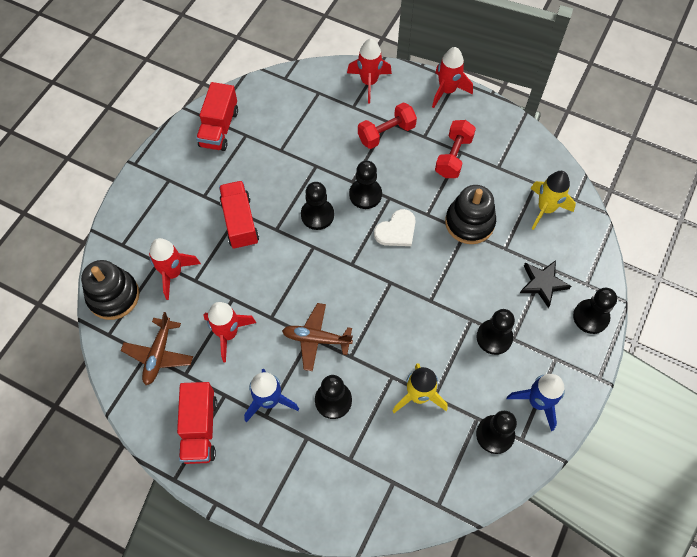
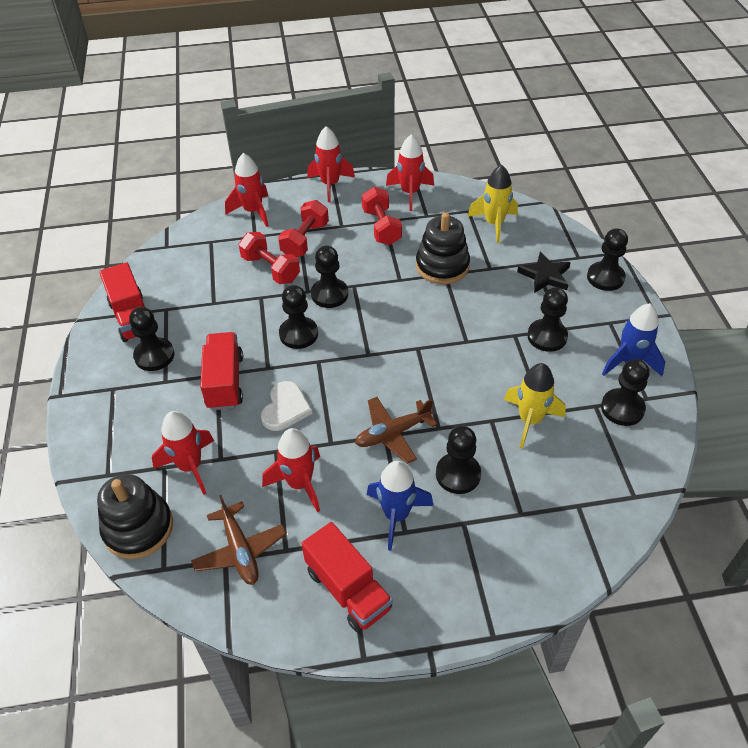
camera: 35 degrees left, 15 degrees down
(211, 170) = (154, 356): none -> black pawn
(240, 222) = (225, 382): red truck -> red truck turned 45 degrees clockwise
(341, 145) = (271, 269): none -> red dumbbell
(396, 230) = (384, 306): white heart -> white heart (285, 408)
(503, 137) = (410, 193): none -> red rocket

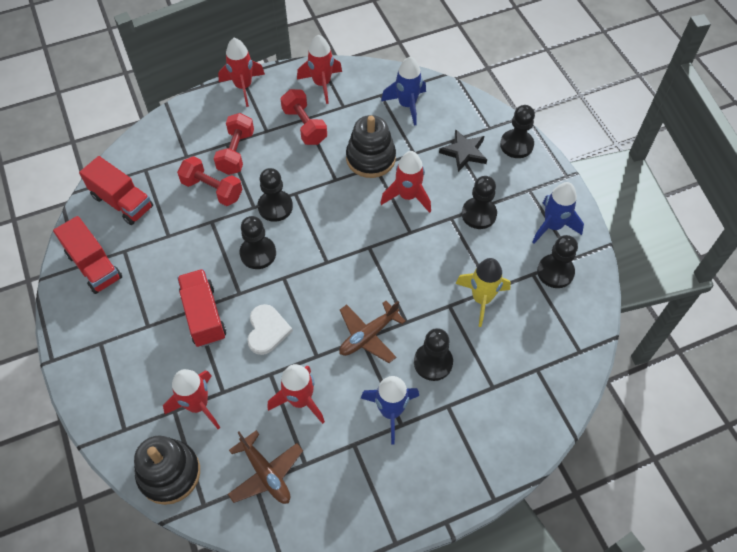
camera: 15 degrees left, 10 degrees up
(154, 356) = (129, 302): black pawn -> none
(253, 211) = (177, 129): red rocket -> red rocket (407, 196)
(348, 589) = (367, 487): red truck -> red truck (122, 202)
(494, 224) = (407, 105): yellow rocket -> blue rocket

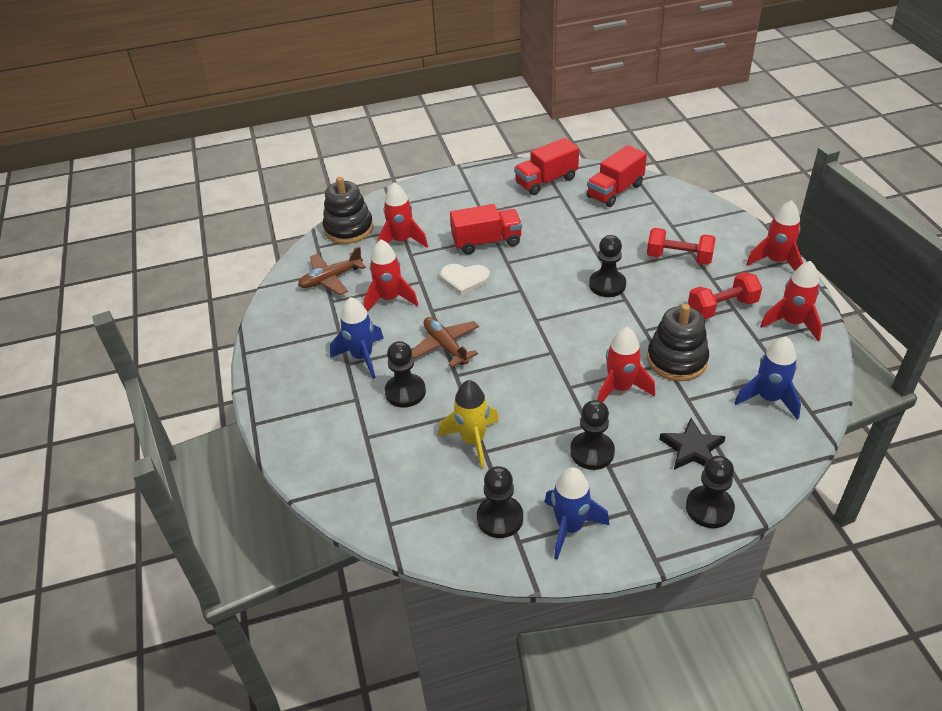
camera: 100 degrees right, 15 degrees down
(212, 189) = (629, 243): red dumbbell -> none
(258, 253) = (550, 273): black pawn -> none

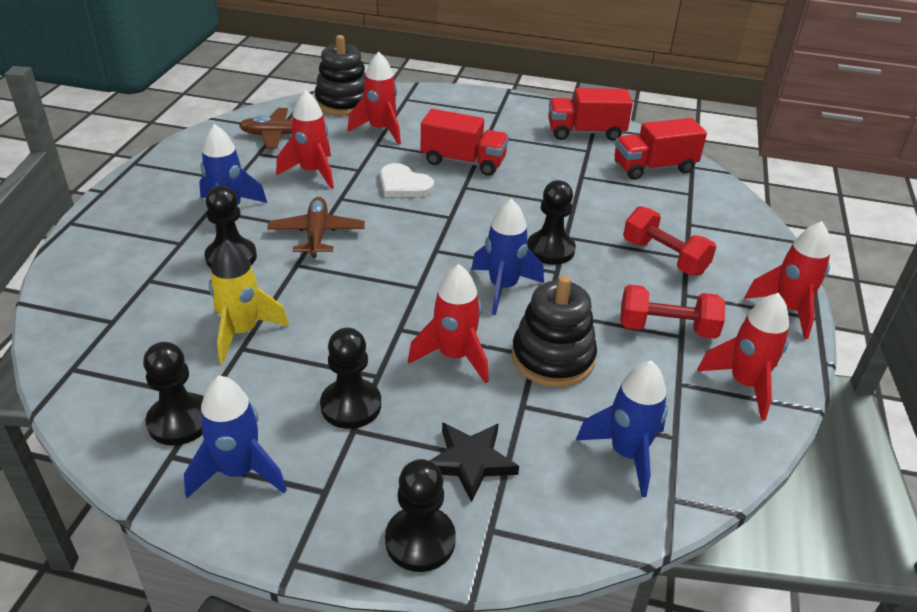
camera: 25 degrees right, 5 degrees down
(604, 326) = (503, 287): none -> blue rocket

